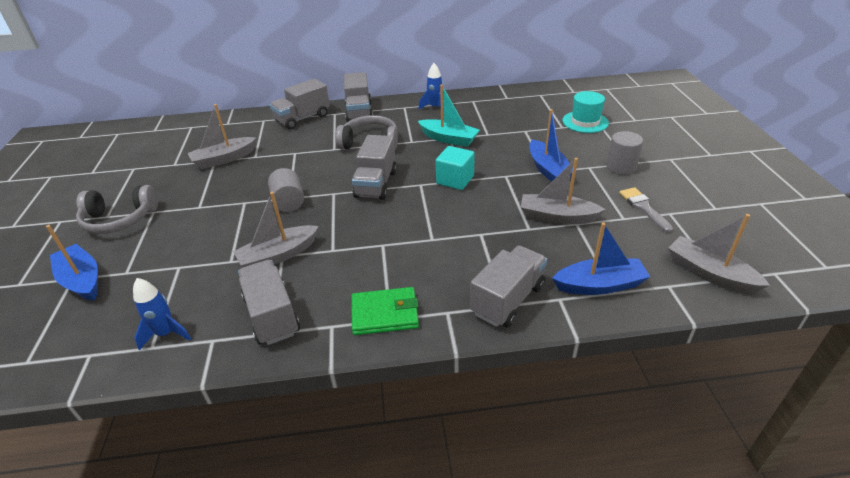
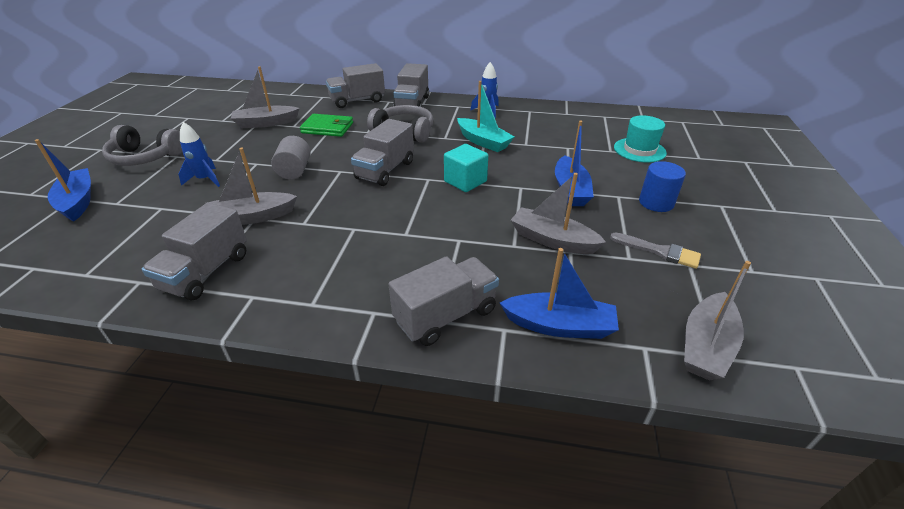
camera: 15 degrees right, 0 degrees up
(166, 334) = (106, 265): blue rocket -> blue rocket (205, 180)
(272, 315) = (206, 272): grey truck -> grey truck turned 150 degrees counterclockwise
(385, 314) = (310, 298): green wallet -> green wallet (327, 128)
(621, 167) = (656, 203): grey cylinder -> blue cylinder
(643, 207) = (660, 251): grey brush -> grey brush turned 120 degrees clockwise
(709, 273) = (706, 346): grey boat -> grey boat turned 120 degrees counterclockwise

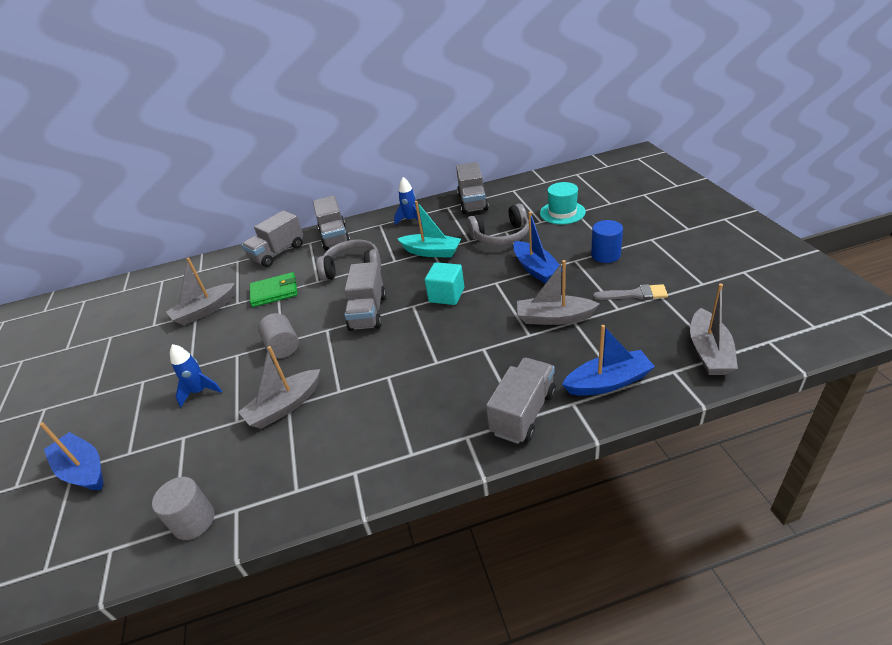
camera: 20 degrees left, 0 degrees up
(103, 275) = (194, 521): none -> grey cylinder
(145, 157) = (108, 396): grey headphones -> grey headphones (501, 236)
(206, 272) = (291, 472): grey truck -> grey truck (472, 202)

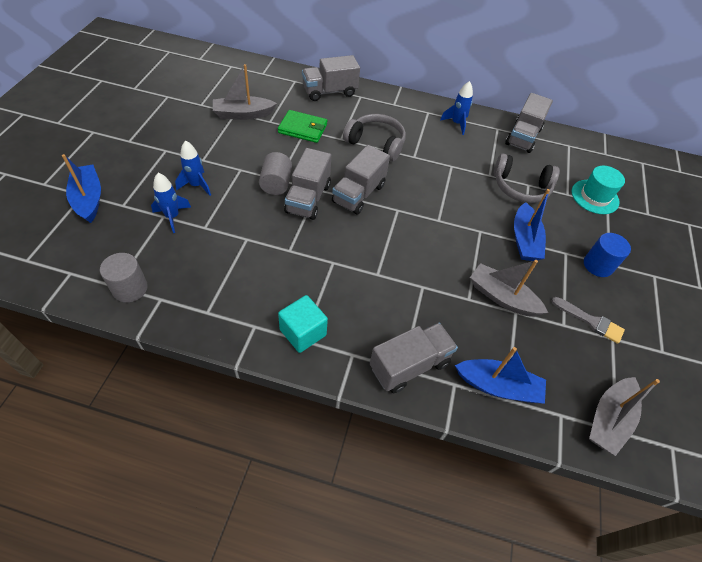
camera: 20 degrees right, 15 degrees up
(194, 431) = (172, 217): none -> blue rocket
(285, 406) = (244, 238): grey boat -> none
(335, 237) = (383, 103): grey truck -> grey truck (308, 198)
(431, 252) = (450, 167): turquoise boat -> none
(446, 295) = (431, 217): turquoise cube -> turquoise cube (303, 332)

